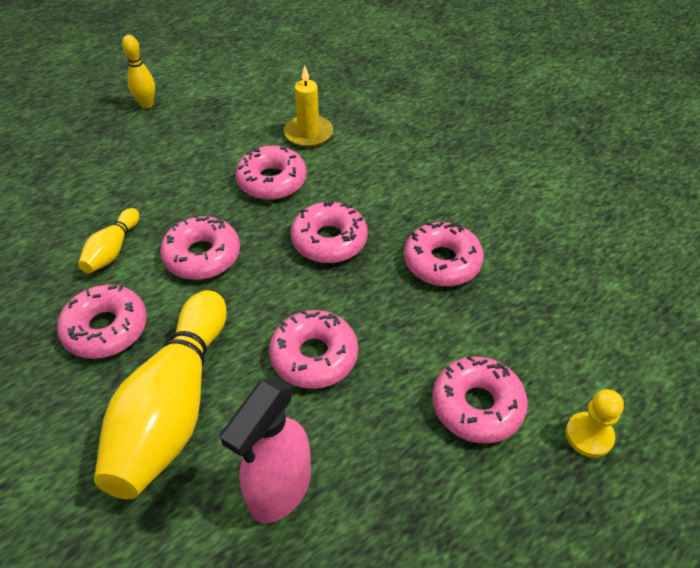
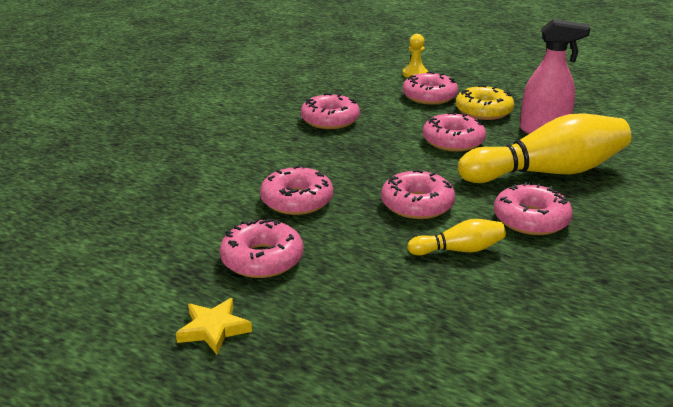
camera: 115 degrees left, 20 degrees down
(147, 104) = (213, 329): yellow bowling pin -> yellow star
(308, 133) = (210, 201): yellow candle -> none
(329, 240) = (347, 159): pink donut -> pink donut (262, 259)
(388, 449) = (483, 111): none -> yellow donut

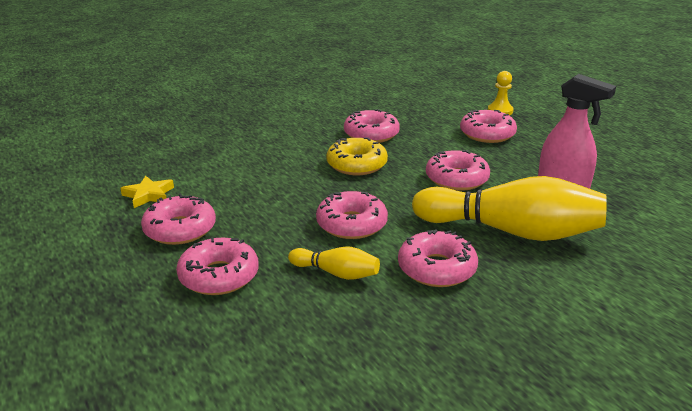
camera: 30 degrees right, 0 degrees up
(213, 329) = (86, 268): yellow star -> yellow star (148, 195)
(297, 201) = (261, 192): pink donut -> pink donut (219, 276)
(483, 111) = (523, 159): yellow donut -> yellow donut (356, 165)

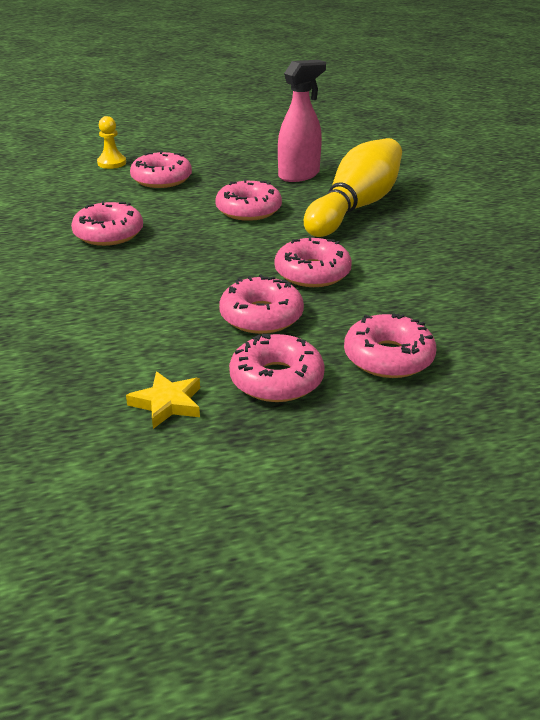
camera: 75 degrees left, 5 degrees up
(336, 273) = (400, 292): yellow bowling pin -> none
(356, 165) = (181, 252): yellow donut -> none
(436, 269) = (404, 246): pink donut -> pink donut (261, 316)

